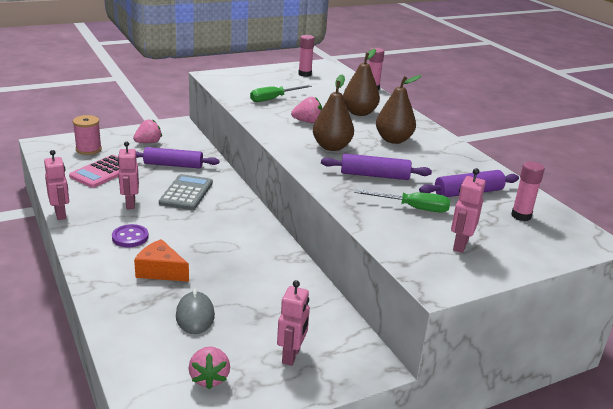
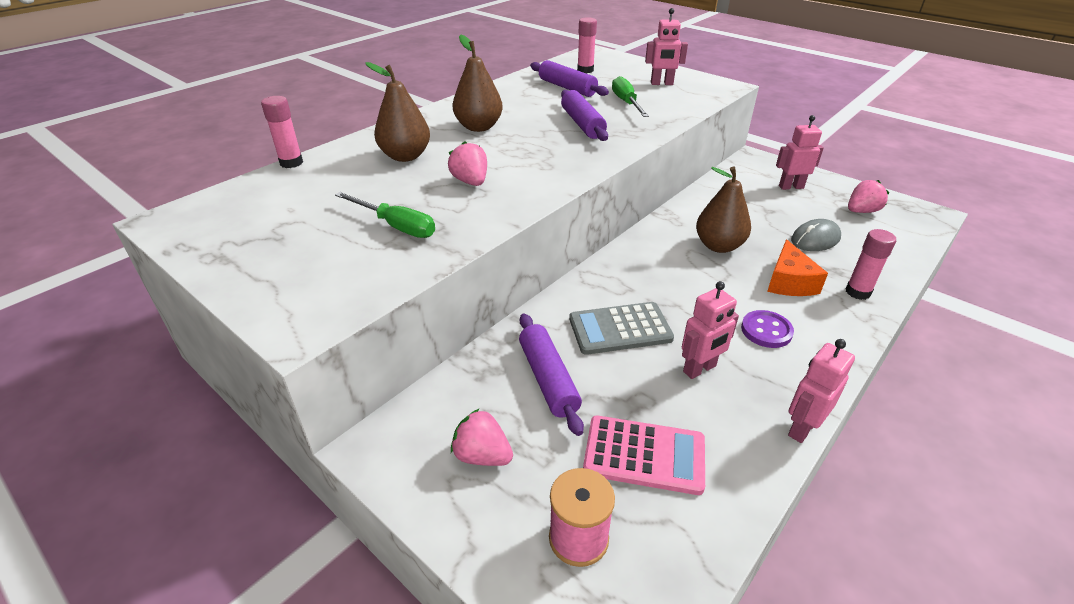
camera: 110 degrees left, 10 degrees up
(305, 74) = (242, 228): pink glue stick -> pink glue stick (857, 292)
(332, 147) = (536, 154): brown pear -> brown pear (718, 246)

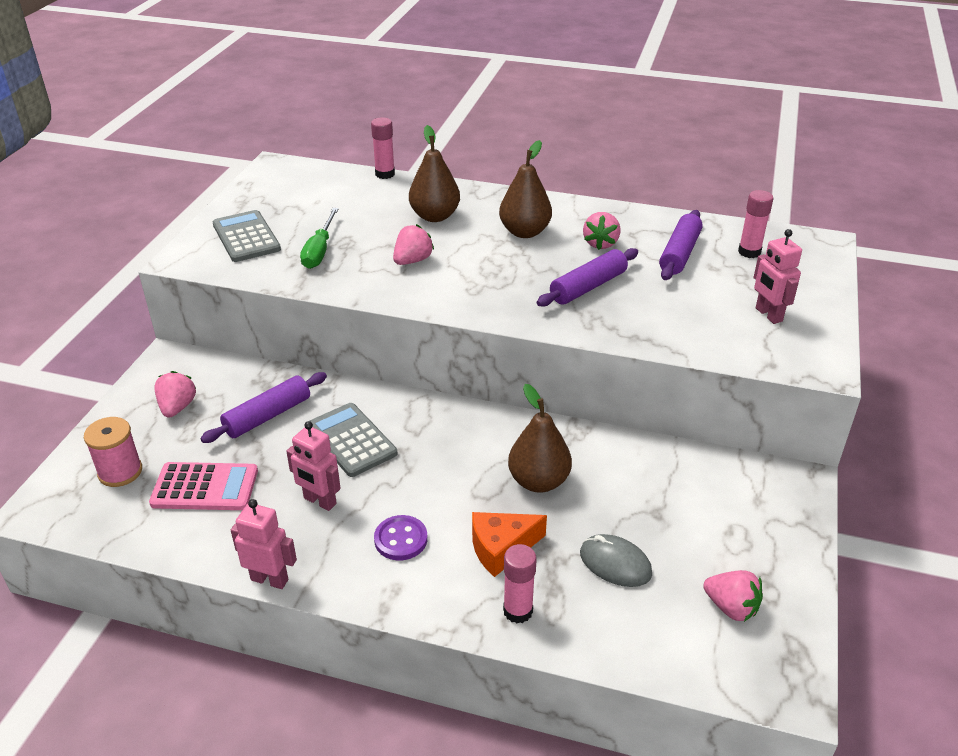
camera: 65 degrees right, 0 degrees up
(308, 268) = (246, 237): none -> grey calculator
(527, 106) = (600, 243): none -> pink strawberry
(626, 103) = (676, 302): green screwdriver -> none
(644, 455) = (205, 487): pink calculator -> pink calculator turned 75 degrees counterclockwise
(791, 187) = (742, 527): pink robot -> none

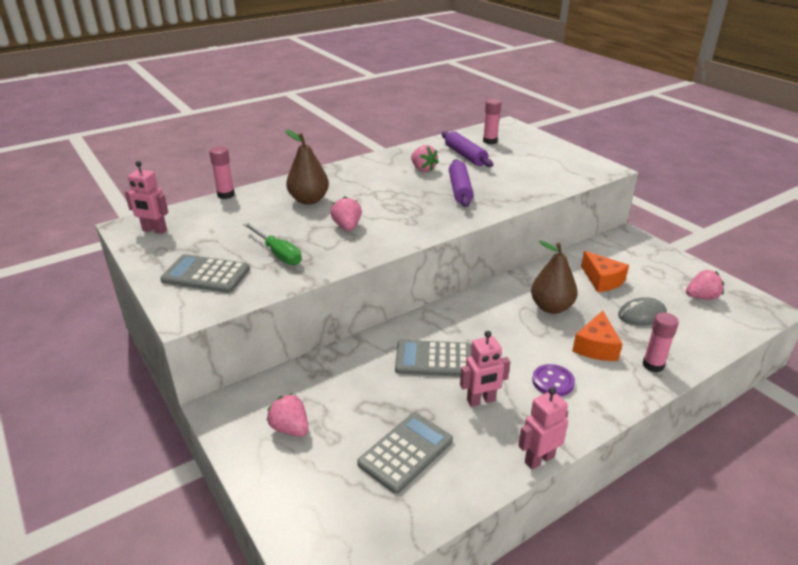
camera: 50 degrees left, 5 degrees down
(120, 472) = (331, 495): pink spool -> none
(205, 487) = (406, 452): pink calculator -> grey calculator
(268, 416) = (361, 386): purple rolling pin -> none
(525, 232) = (375, 183): brown pear -> none
(651, 499) = (602, 280): none -> orange cheese
(768, 315) = (549, 161): pink robot -> pink robot (154, 230)

